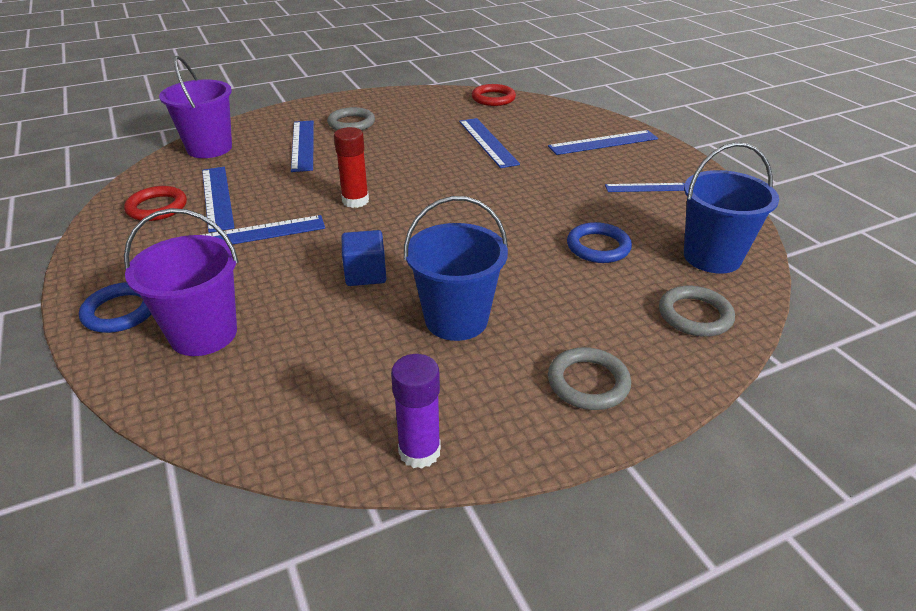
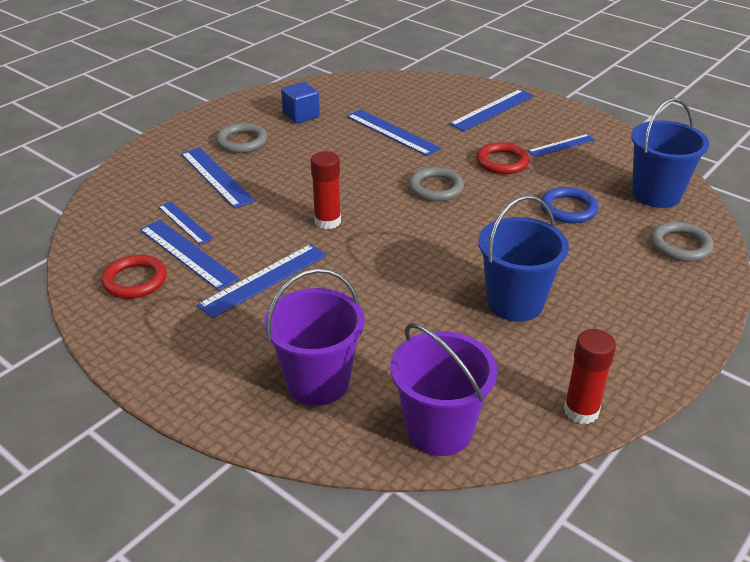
camera: 25 degrees left, 0 degrees up
(120, 311) = (217, 388): blue ring -> none
(209, 148) = (119, 204): purple bucket -> purple bucket (439, 430)
(241, 173) = (185, 222): none -> blue ruler
(365, 274) = (405, 287): blue cube -> blue cube (301, 115)
(419, 451) = (581, 411): purple glue stick -> red glue stick
(493, 98) = (355, 84): red ring -> red ring (502, 162)
(588, 382) = (651, 320): grey ring -> grey ring (436, 188)

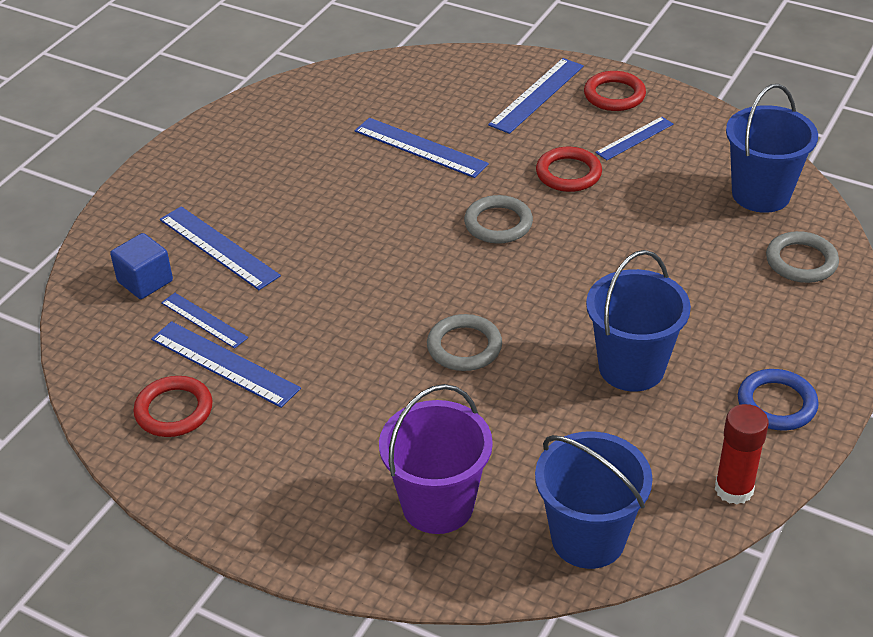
camera: 10 degrees left, 5 degrees up
(242, 142) = (232, 189): grey ring -> grey ring (464, 347)
(264, 280) = (331, 384): blue ruler -> none
(301, 115) = (295, 137): blue cube -> blue cube (145, 281)
(327, 221) = (380, 291): red glue stick -> none
(439, 430) = (588, 538): purple bucket -> blue bucket
(553, 116) = (614, 95): none -> red ring
(568, 209) = (663, 230): blue ring -> blue ring (776, 404)

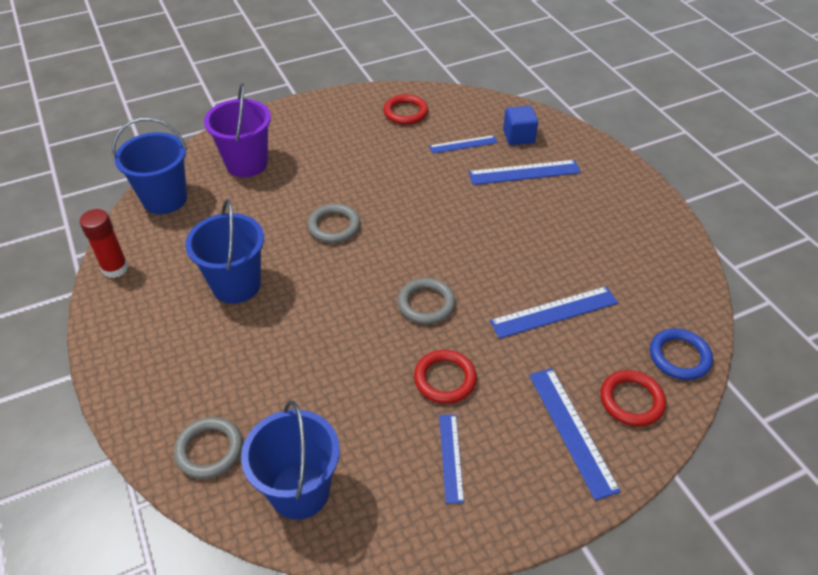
camera: 125 degrees right, 5 degrees up
(224, 363) = (421, 138): blue ruler -> none
(614, 95) = (527, 490): red ring -> red ring (631, 400)
(776, 404) = (132, 330): blue ring -> blue ring (679, 357)

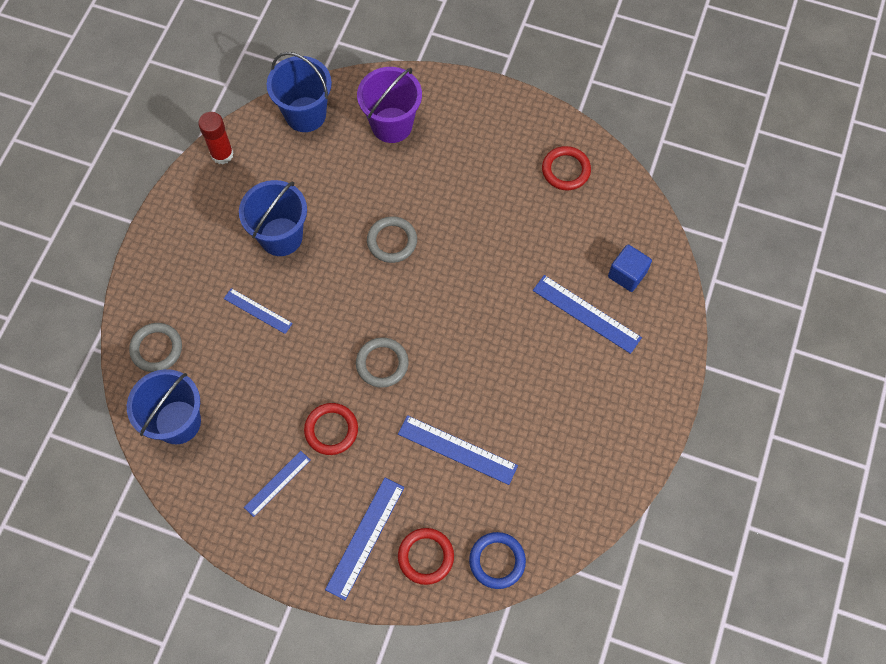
camera: 45 degrees right, 20 degrees up
(463, 144) = (572, 244): blue ruler -> blue ruler (258, 311)

